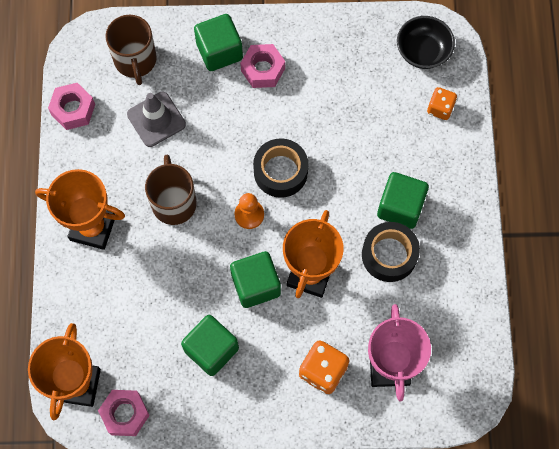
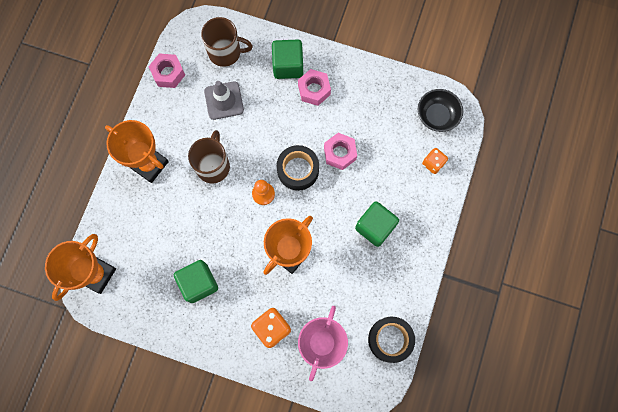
camera: 20 degrees right, 5 degrees up
(125, 414) = (121, 307): pink nut -> pink nut (340, 153)
(135, 60) = (225, 52): brown mug -> brown mug turned 90 degrees counterclockwise
(256, 285) = (248, 247): green cube -> none
(389, 255) = (353, 260): black tape -> black tape (390, 339)

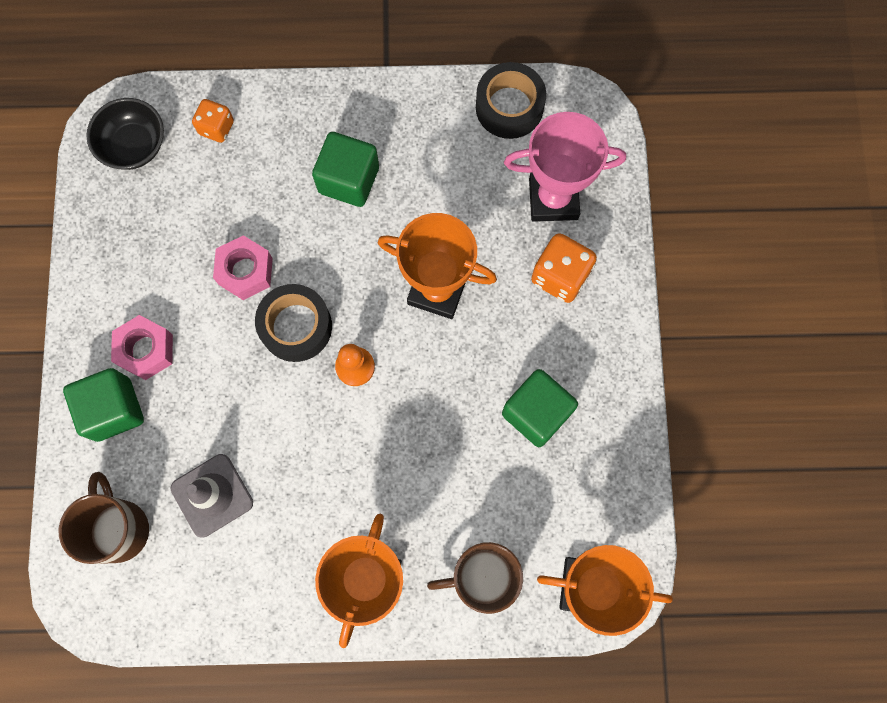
camera: 110 degrees left, 0 degrees up
(168, 73) = (190, 616): pink nut -> none
(213, 166) = (335, 467): brown mug -> brown mug (482, 577)

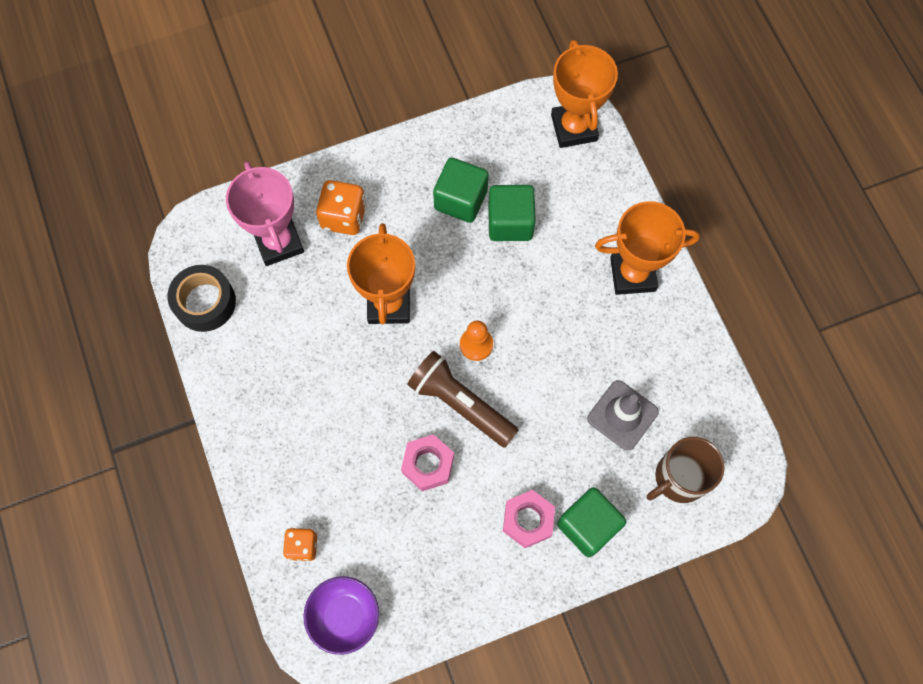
camera: 110 degrees left, 5 degrees down
(134, 145) = (344, 616): black bowl -> purple bowl
(296, 326) = (460, 404): black tape -> brown flashlight
(349, 180) = (315, 410): green cube -> green cube (510, 222)
(482, 577) = (597, 198): brown mug -> none

